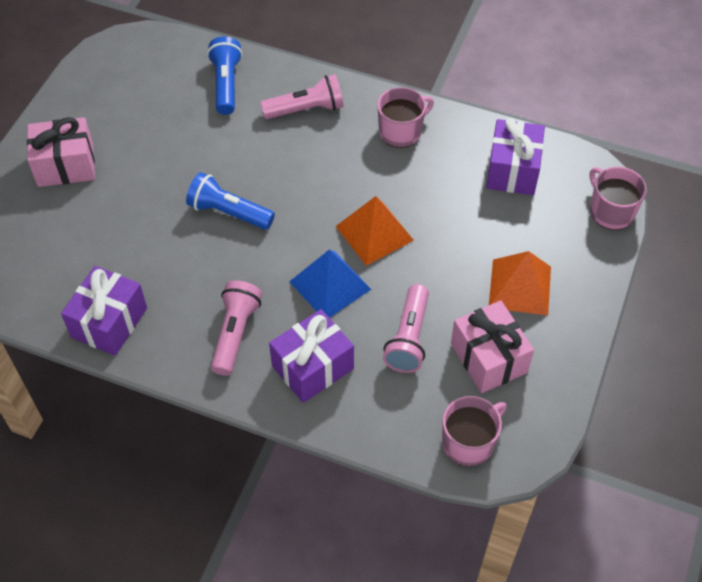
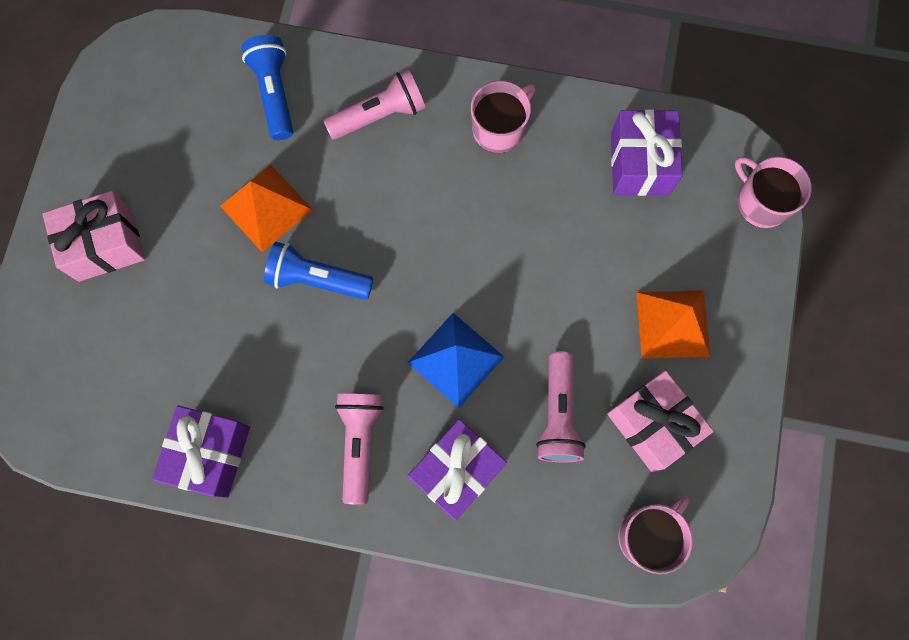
camera: 10 degrees left, 20 degrees up
(374, 233) = (494, 279): orange pyramid -> orange pyramid (266, 208)

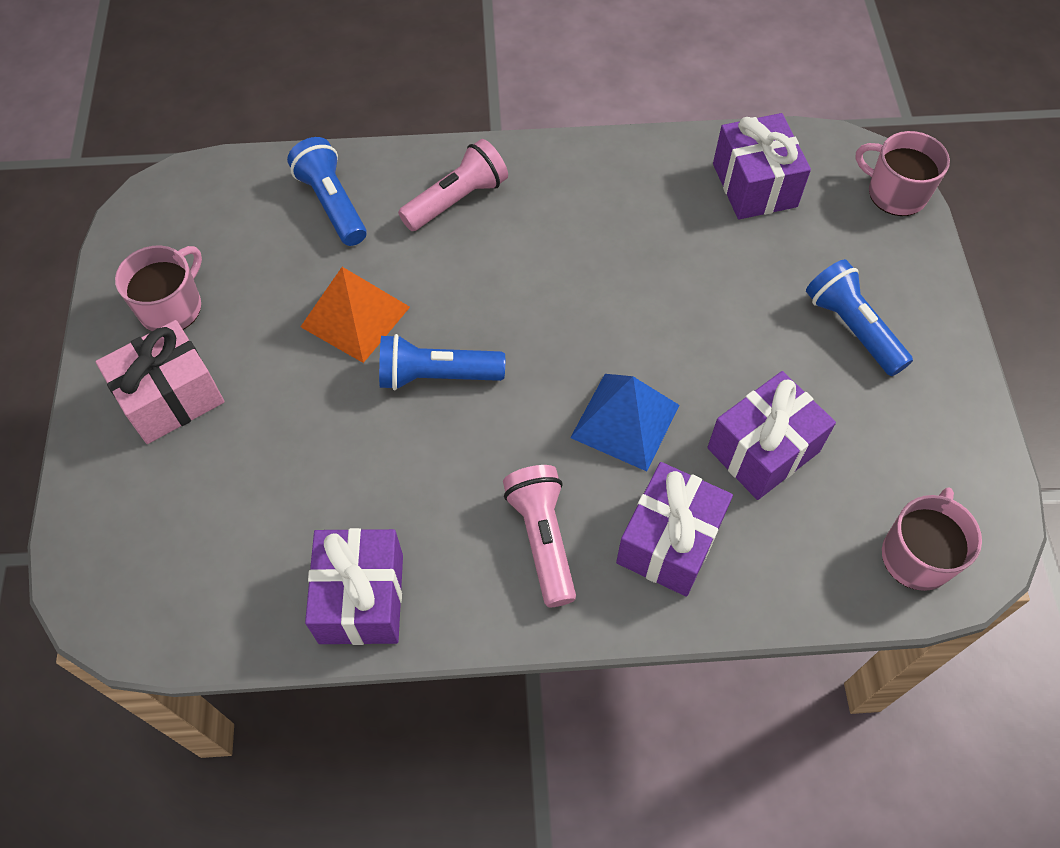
camera: 15 degrees left, 15 degrees down
(499, 128) = (593, 185): pink mug -> pink mug (172, 307)
(558, 414) = (763, 450): pink flashlight -> purple gift
(652, 425) = (873, 435): pink gift -> none
(672, 324) = (852, 328): orange pyramid -> blue flashlight

